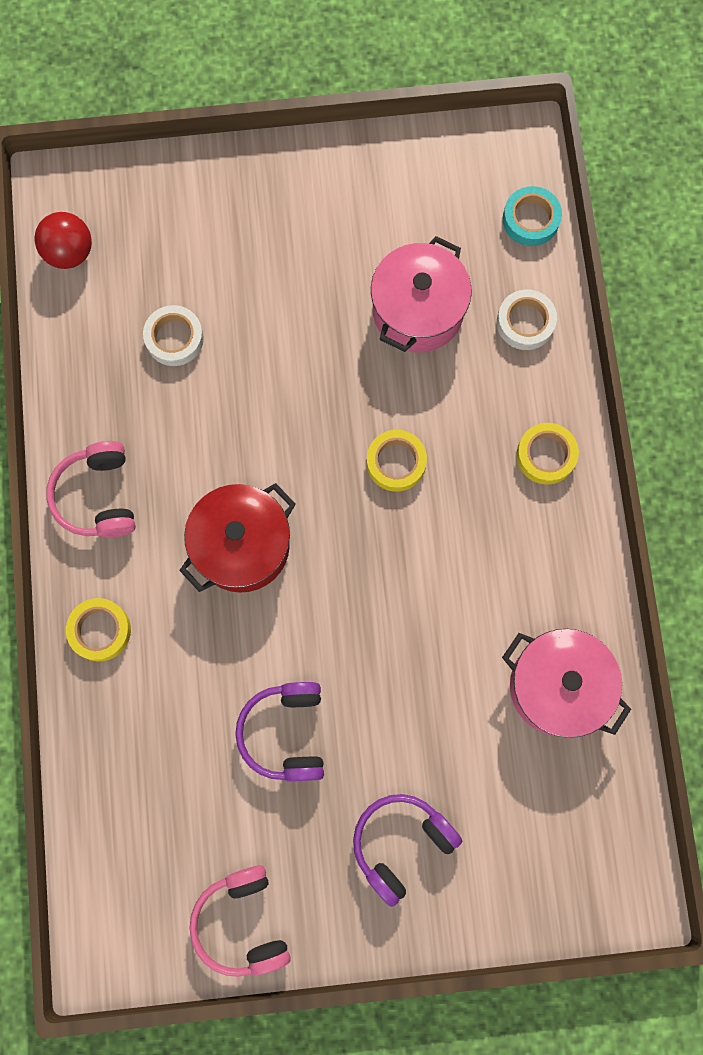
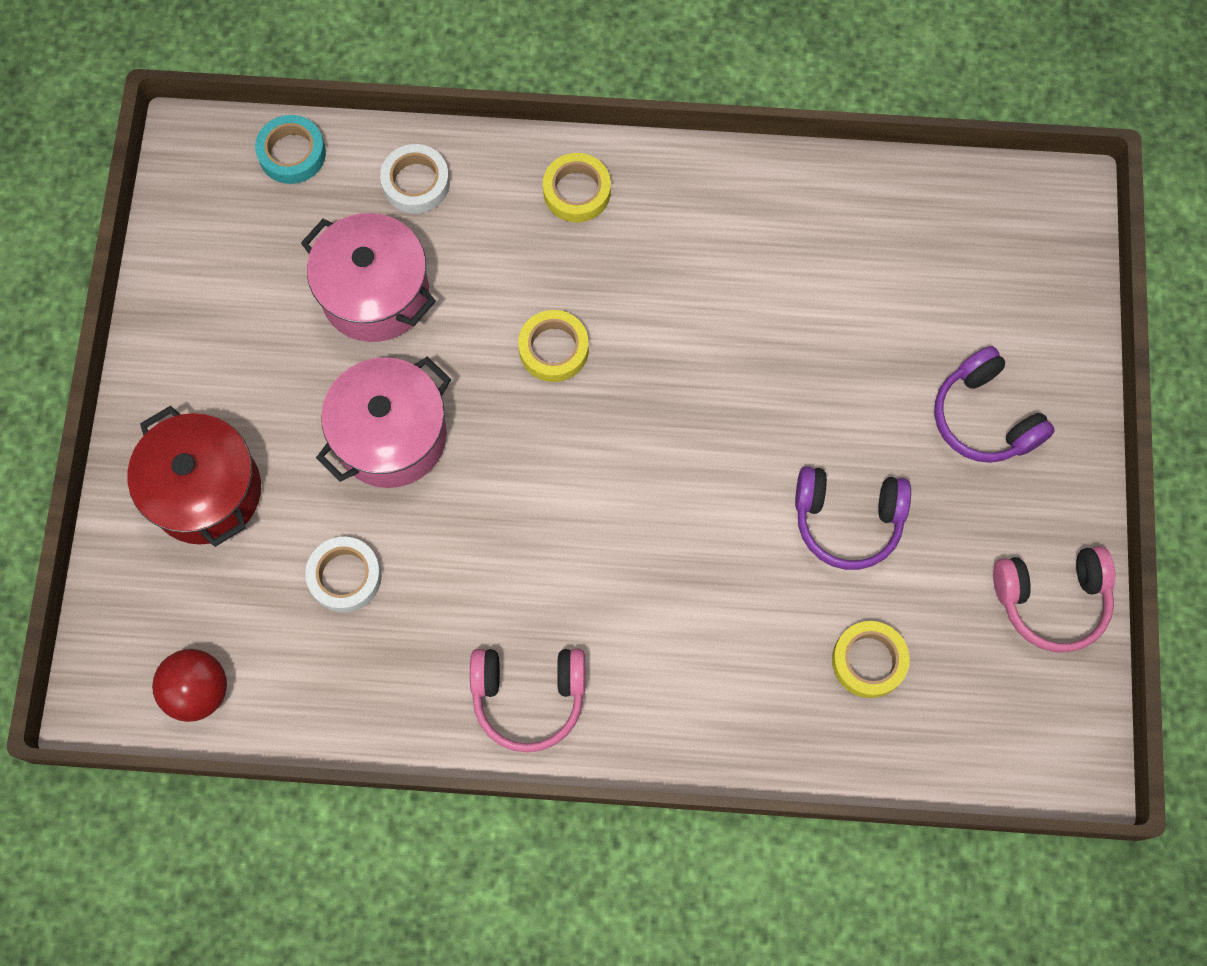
camera: 80 degrees left, 5 degrees down
(100, 630) = (696, 716): yellow tape -> yellow tape (868, 661)
(242, 546) = (621, 535): red pot -> red pot (206, 491)
(557, 687) = (836, 229): pink pot -> pink pot (391, 436)

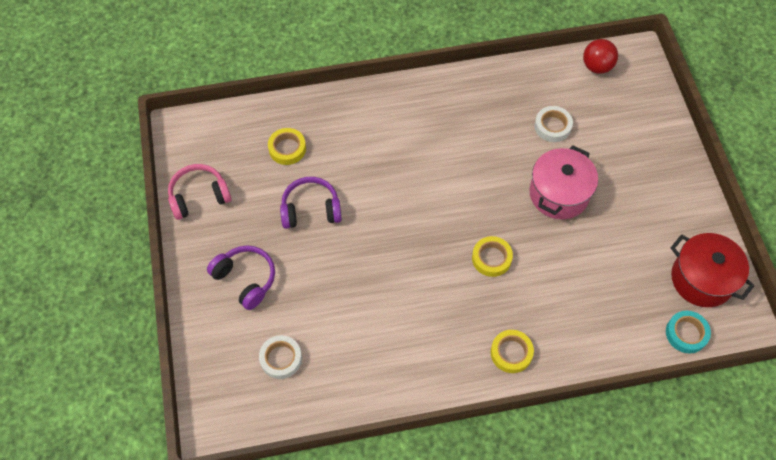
camera: 165 degrees right, 10 degrees down
(206, 491) = (638, 147): red pot -> red pot (702, 279)
(375, 293) = (600, 264): pink pot -> none
(416, 183) = (606, 334): white tape -> white tape (281, 358)
(529, 697) = (445, 98): pink headphones -> none

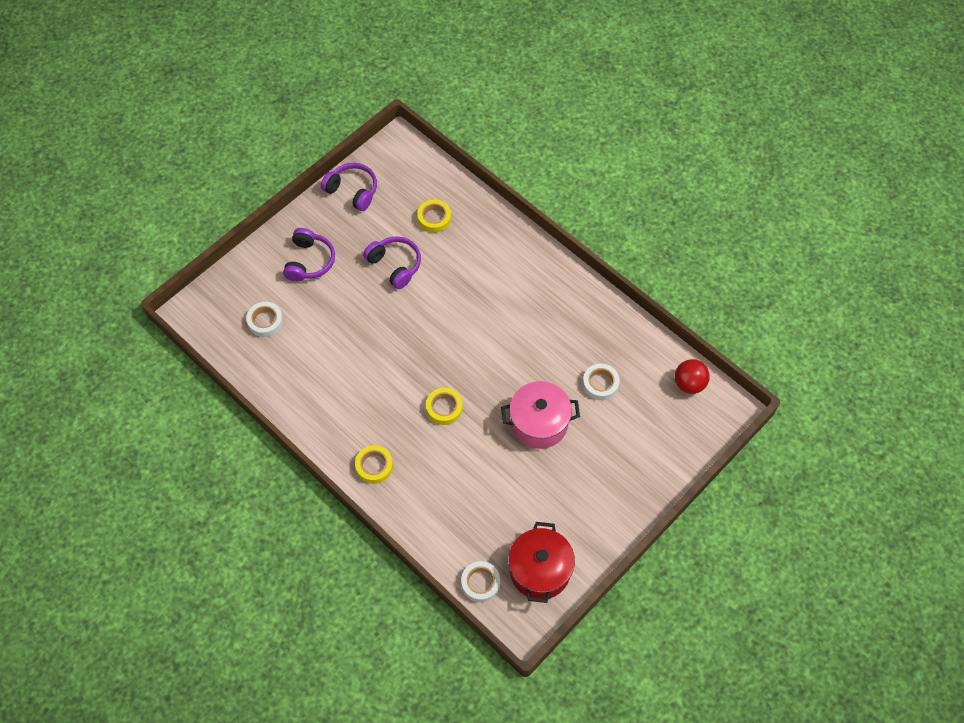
camera: 55 degrees right, 0 degrees up
(199, 196) = (352, 191): pink headphones -> purple headphones
(686, 333) = (480, 583): turquoise tape -> white tape

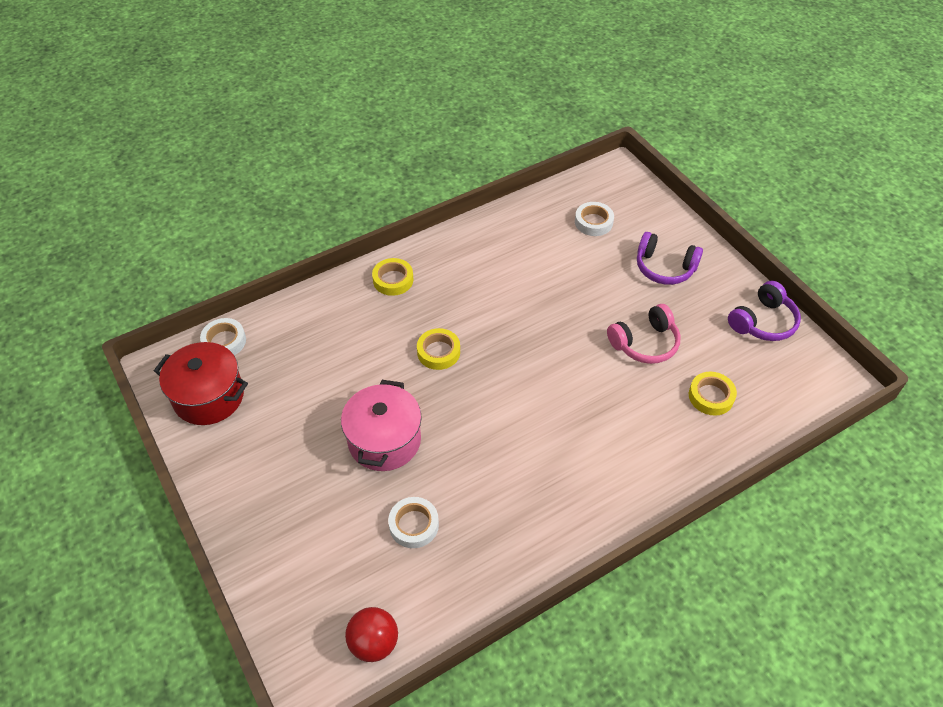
camera: 105 degrees right, 10 degrees down
(395, 265) = (645, 343): purple headphones -> pink headphones

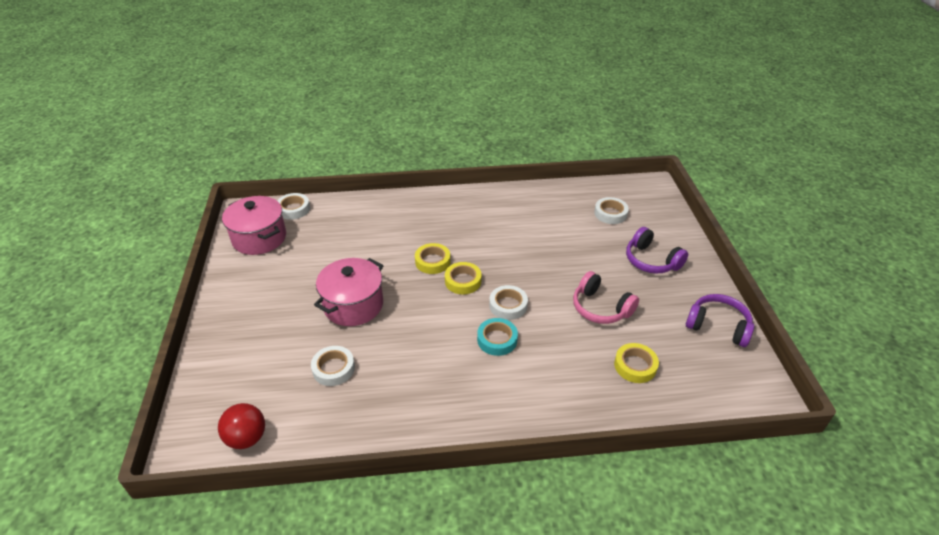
camera: 25 degrees right, 10 degrees down
(209, 397) = (259, 238): red pot -> pink pot
(393, 280) = (432, 207): yellow tape -> yellow tape (463, 281)
(551, 376) = (508, 305): none -> white tape
(564, 421) = (497, 340): none -> turquoise tape
(645, 343) = (600, 308): pink headphones -> pink headphones turned 45 degrees clockwise
(763, 322) = (718, 326): purple headphones -> purple headphones turned 135 degrees counterclockwise

